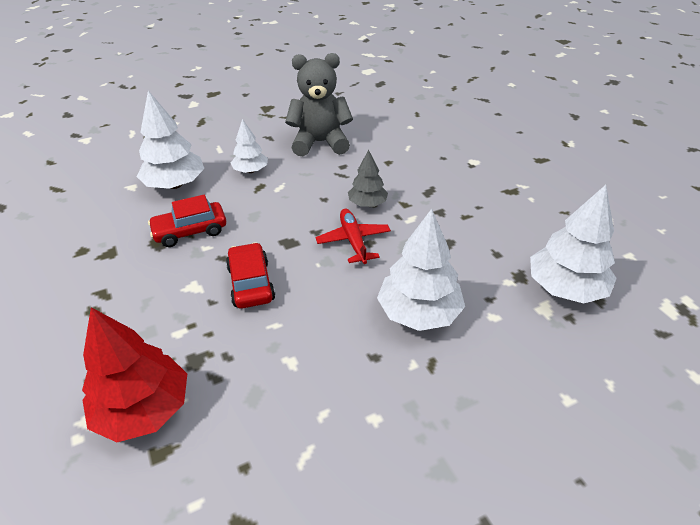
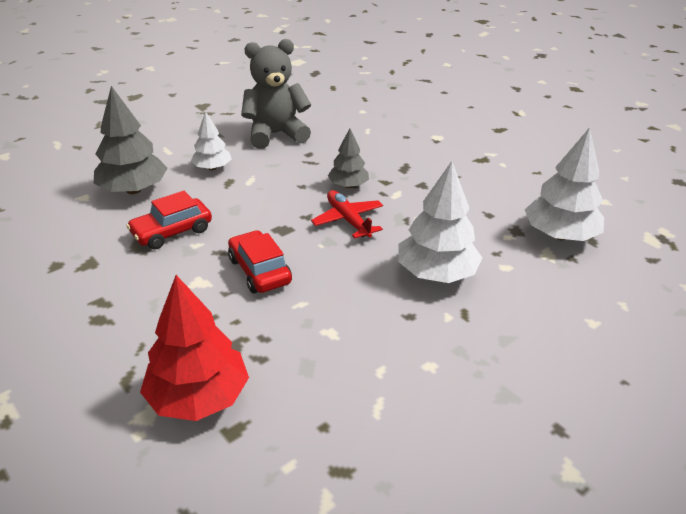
camera: 15 degrees left, 5 degrees down
(175, 185) = (133, 190): white tree -> grey tree

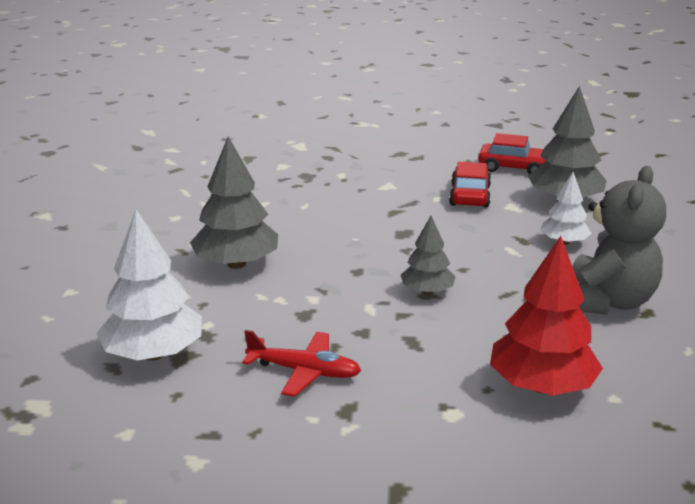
camera: 135 degrees right, 10 degrees down
(198, 397) = (286, 158): red tree -> red tree (541, 386)
(259, 271) = (364, 206): red car -> red car (514, 168)
(348, 220) = (369, 264): red plane -> red plane (304, 371)
(436, 273) = (236, 264): white tree -> grey tree

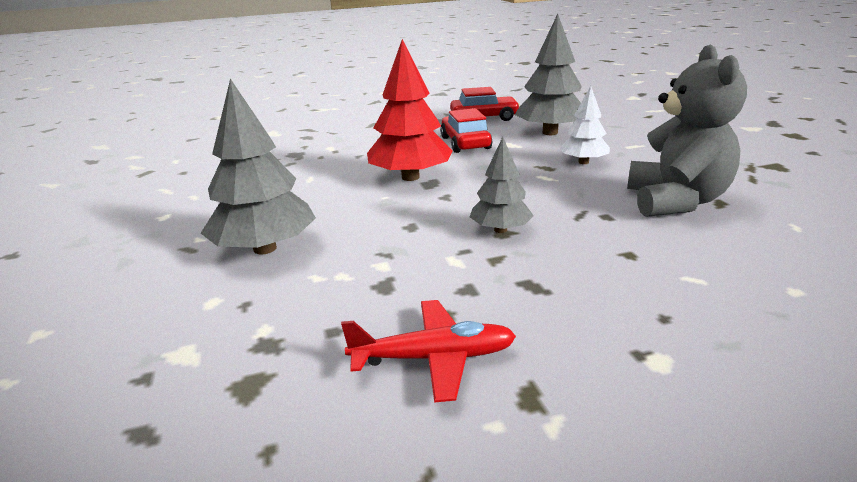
camera: 20 degrees left, 0 degrees up
(154, 354) = (203, 393): white tree -> none
(541, 386) = (713, 298): red tree -> red tree (410, 177)

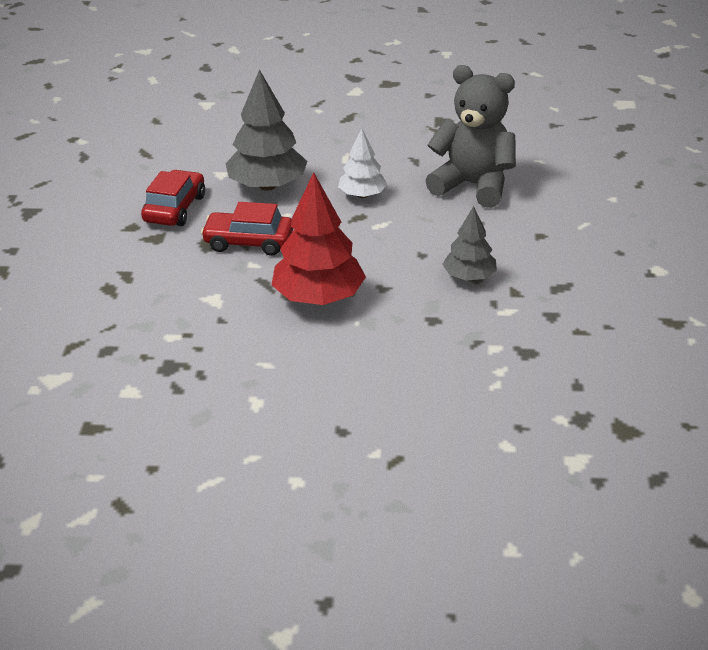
camera: 70 degrees left, 10 degrees up
(265, 248) = (425, 409): grey tree -> none
(433, 358) = (625, 348): red plane -> none

